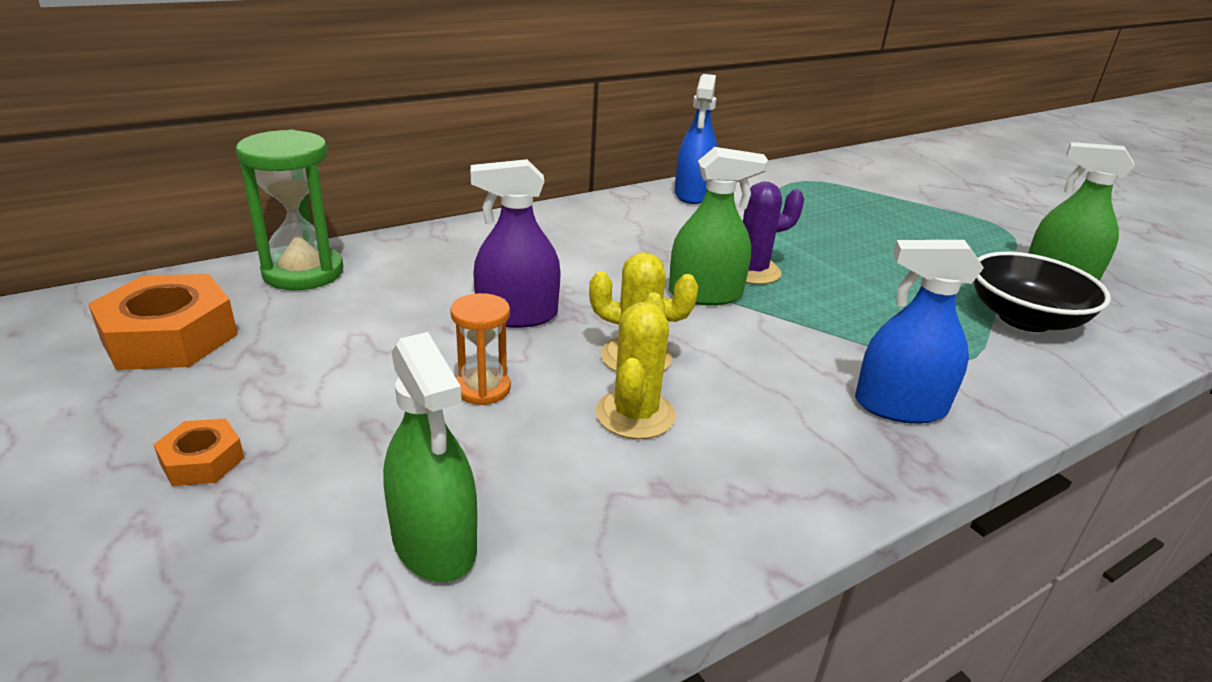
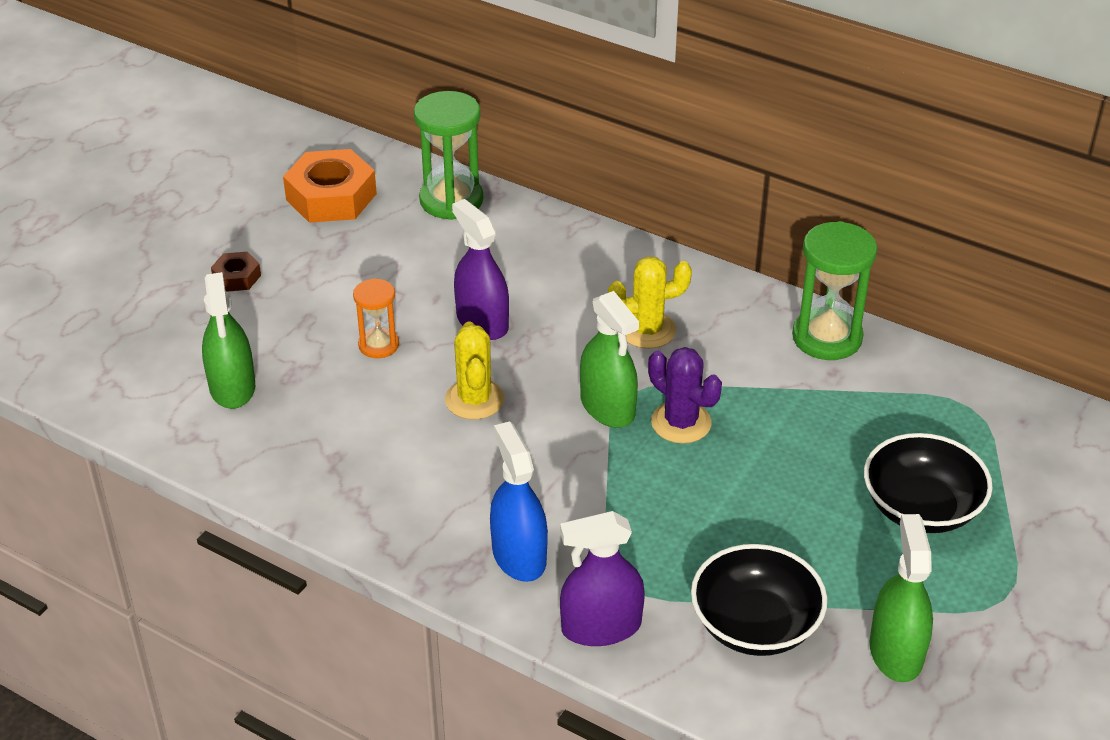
camera: 65 degrees right, 10 degrees up
(202, 461) = (237, 277): orange nut -> brown nut
(434, 542) = (232, 387): green spray bottle -> green spray bottle turned 45 degrees counterclockwise
(635, 414) = (402, 422): yellow cactus -> yellow cactus (647, 330)
(693, 194) = (827, 337): blue spray bottle -> green hourglass
(902, 223) = (921, 508): none -> black bowl
(1019, 392) = (601, 627): none -> purple spray bottle

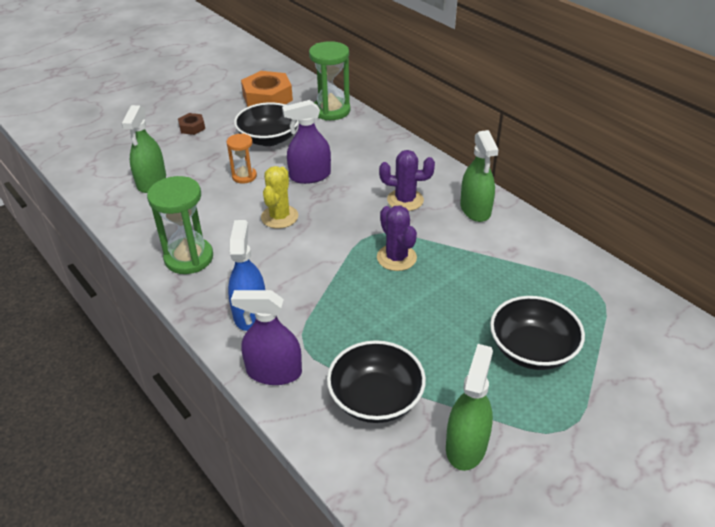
camera: 20 degrees right, 0 degrees up
(379, 272) = (269, 139): none -> black bowl
(482, 322) = (310, 176): purple spray bottle -> purple spray bottle turned 90 degrees counterclockwise
(607, 407) = (356, 238): green spray bottle -> green spray bottle (475, 209)
(647, 330) = (405, 200): yellow cactus -> purple cactus
(827, 337) = (518, 228): green hourglass -> green hourglass (189, 258)

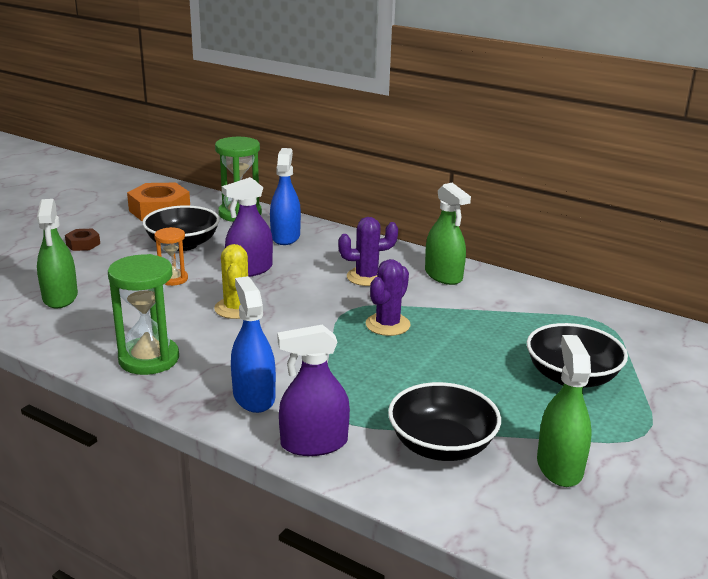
camera: 20 degrees left, 15 degrees down
(357, 142) = (285, 237): none -> blue spray bottle
(396, 258) = (387, 325): purple cactus -> purple cactus turned 75 degrees clockwise

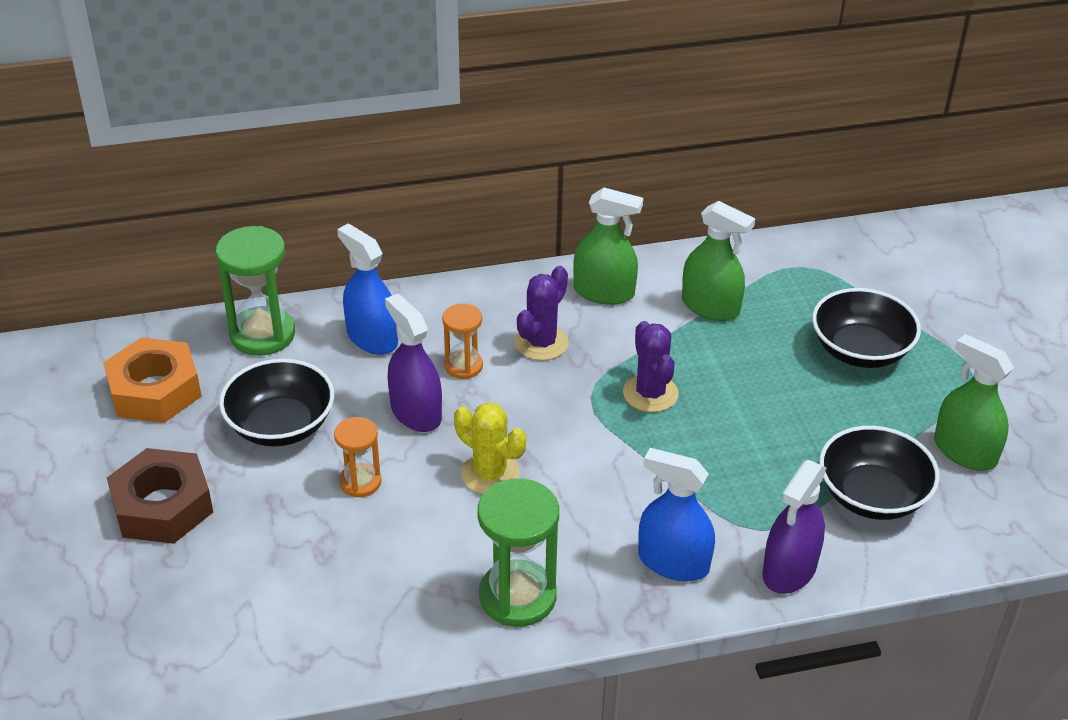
camera: 45 degrees left, 15 degrees up
(60, 297) = (286, 596): green spray bottle -> green spray bottle (710, 306)
(83, 244) = (162, 506): brown nut -> brown nut, size x1.99
(249, 270) = (416, 412): purple spray bottle -> purple spray bottle turned 135 degrees clockwise
(308, 266) = (463, 366): none -> orange hourglass

